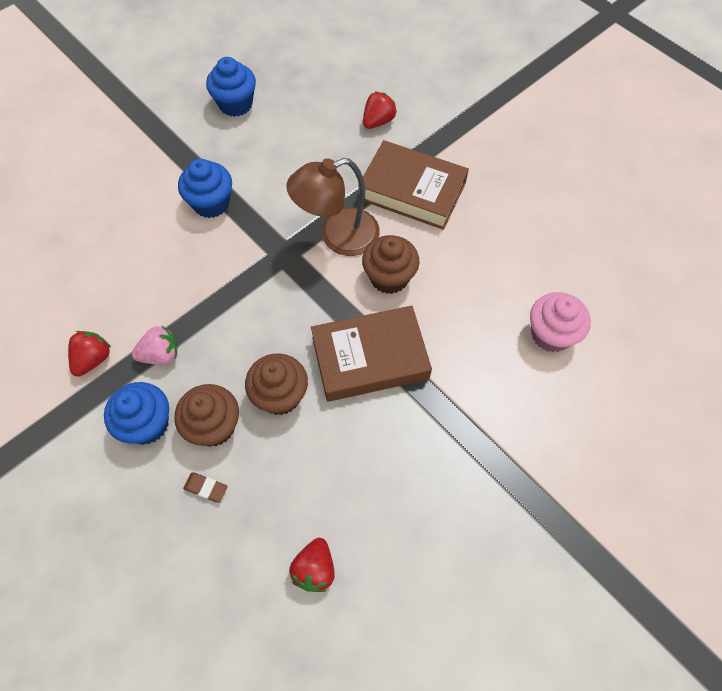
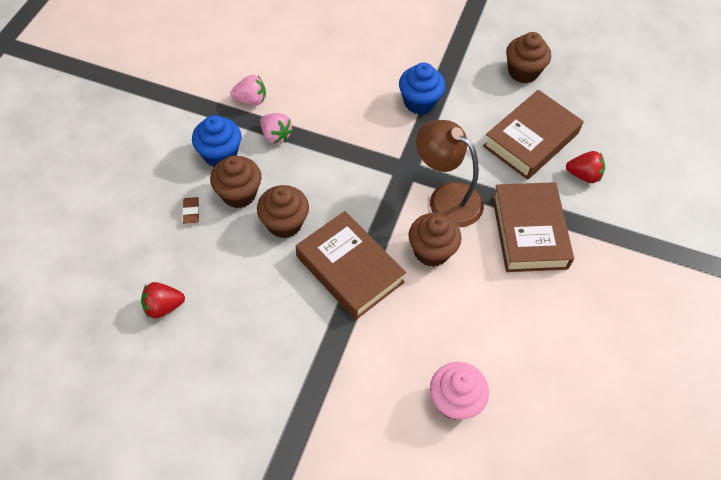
camera: 60 degrees right, 5 degrees down
(93, 359) = (251, 100): red strawberry -> pink strawberry
(235, 104) = (523, 72): blue cupcake -> brown cupcake
(316, 138) = (531, 140): none -> brown book

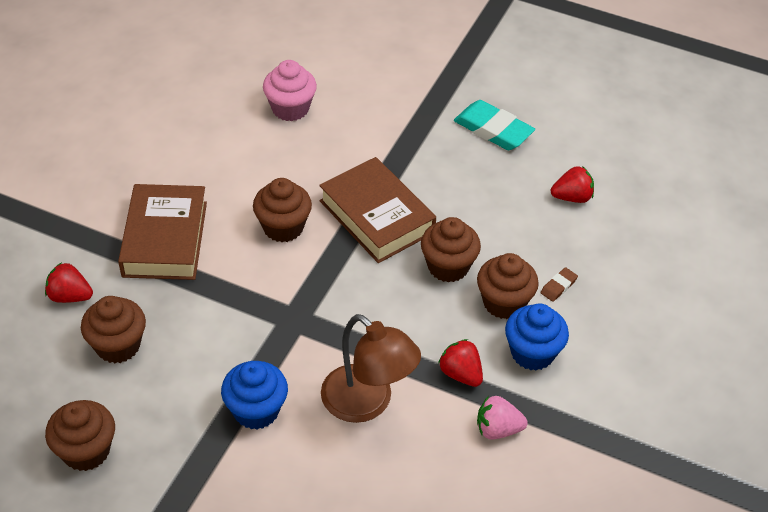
camera: 175 degrees left, 10 degrees down
(191, 212) = (558, 286): brown eraser -> brown eraser turned 45 degrees clockwise
(234, 390) = (493, 130): none -> turquoise eraser
(276, 135) = (460, 374): pink strawberry -> red strawberry
(446, 198) = (251, 281): brown lamp -> brown lamp (367, 403)
(531, 140) = (118, 346): brown book -> brown cupcake

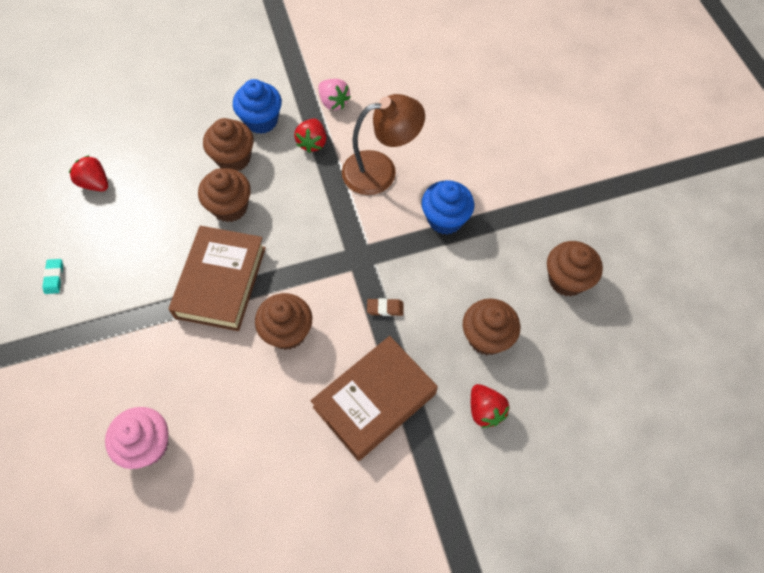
camera: 130 degrees left, 15 degrees up
(367, 403) = (380, 170): brown lamp -> brown lamp turned 75 degrees clockwise
(493, 130) = (54, 277): turquoise eraser -> turquoise eraser, size x0.46
(558, 286) = (192, 140): brown eraser -> brown eraser (385, 308)

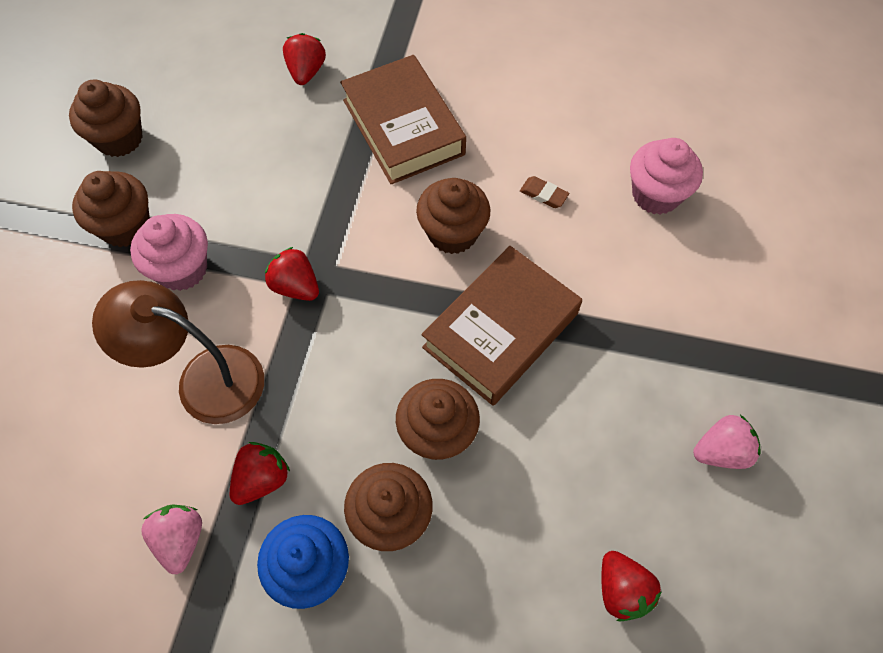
camera: 150 degrees left, 0 degrees up
(54, 277) = (721, 451): turquoise eraser -> pink strawberry
(367, 244) = (295, 286): none -> red strawberry
(374, 400) = (403, 127): brown book -> brown book turned 75 degrees clockwise
(385, 308) = (330, 205): brown eraser -> brown eraser (543, 194)
(445, 219) = (182, 269): blue cupcake -> pink cupcake
(486, 337) = (250, 127): brown cupcake -> brown cupcake (125, 226)

